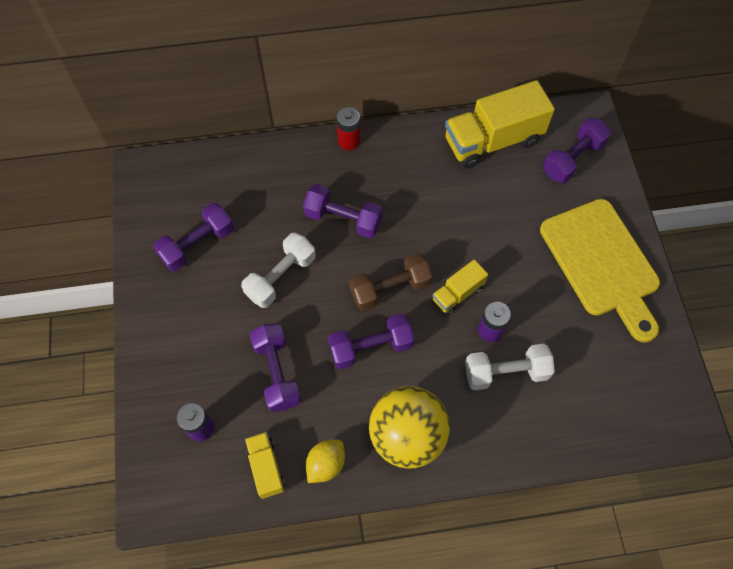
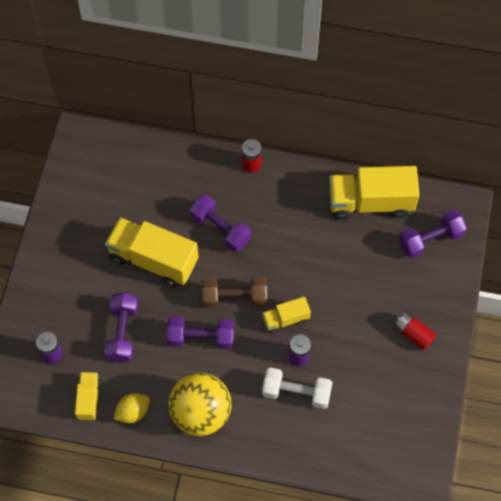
camera: 20 degrees right, 0 degrees up
(197, 244) = (99, 212): purple dumbbell -> none
(281, 277) = (153, 259): white dumbbell -> yellow truck
(602, 263) = (413, 334): yellow cutting board -> red battery

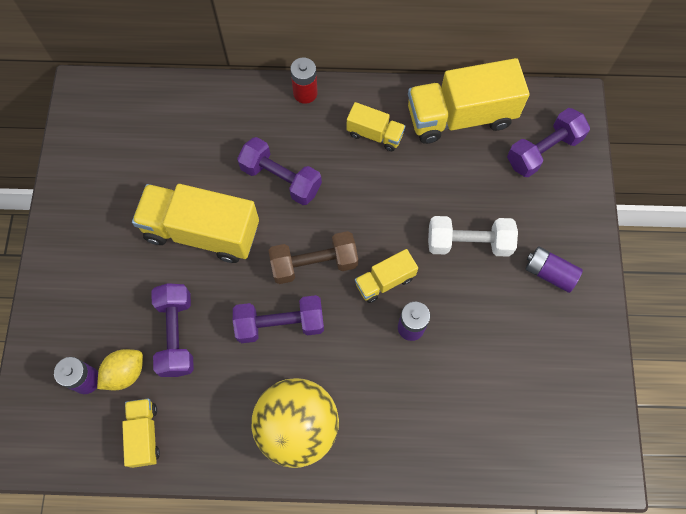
camera: 10 degrees left, 5 degrees up
(133, 412) = (206, 442): yellow lemon -> yellow lemon (125, 373)
(296, 393) = (417, 376): white dumbbell -> white dumbbell (468, 243)
(300, 206) = (375, 134): none -> yellow truck
(413, 334) = (549, 273): red battery -> purple battery

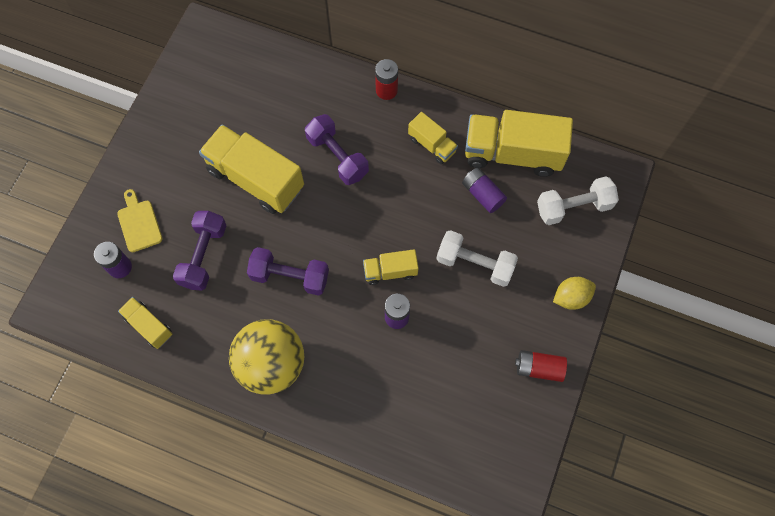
camera: 20 degrees right, 0 degrees up
(90, 324) = (139, 223): none -> yellow cutting board
(125, 373) = (152, 272): yellow lemon -> yellow lemon (571, 297)
(144, 434) = (149, 326): yellow truck -> yellow truck turned 60 degrees counterclockwise
(314, 263) = (337, 236): brown dumbbell -> none
(543, 151) = (573, 207): purple dumbbell -> white dumbbell
(549, 273) = (534, 313): purple battery -> purple battery (482, 194)
(577, 328) = (538, 368): none -> red battery

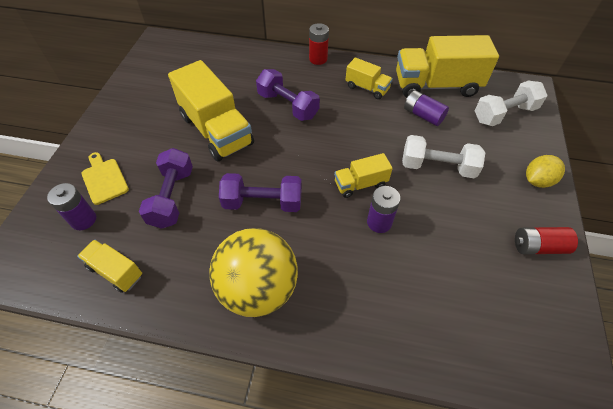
camera: 10 degrees left, 15 degrees down
(256, 179) = (216, 130): yellow truck -> yellow truck turned 150 degrees counterclockwise

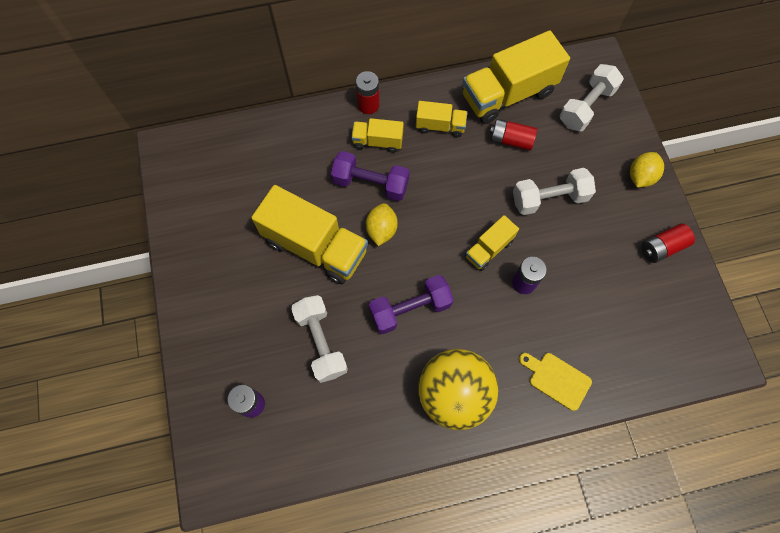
camera: 25 degrees left, 15 degrees up
(104, 179) = (239, 353): yellow cutting board -> yellow cutting board (556, 379)
(116, 271) = (320, 438): yellow truck -> yellow truck (377, 141)
(172, 197) = (321, 342): purple dumbbell -> white dumbbell
(276, 138) = (381, 230): none -> yellow lemon
(423, 115) = (511, 140): purple battery -> red battery

